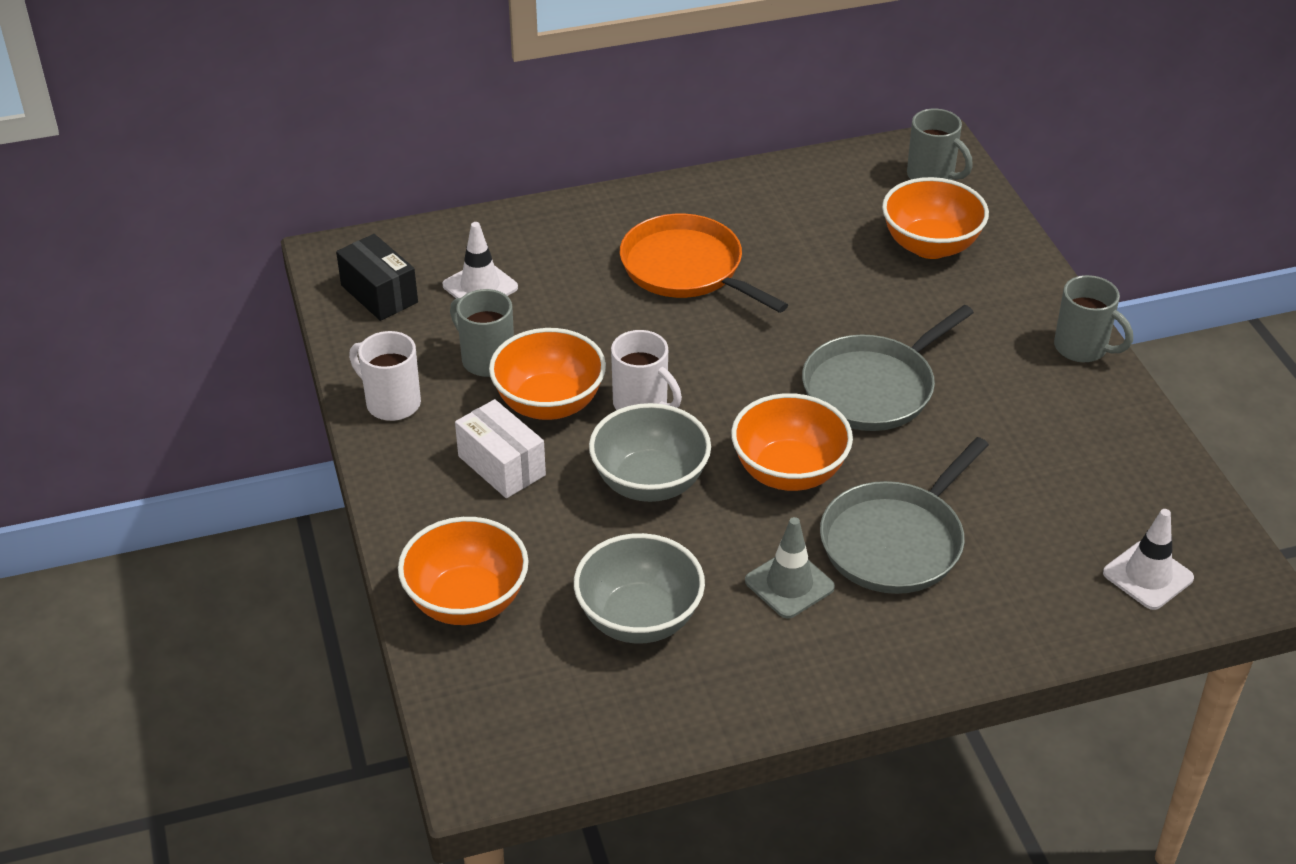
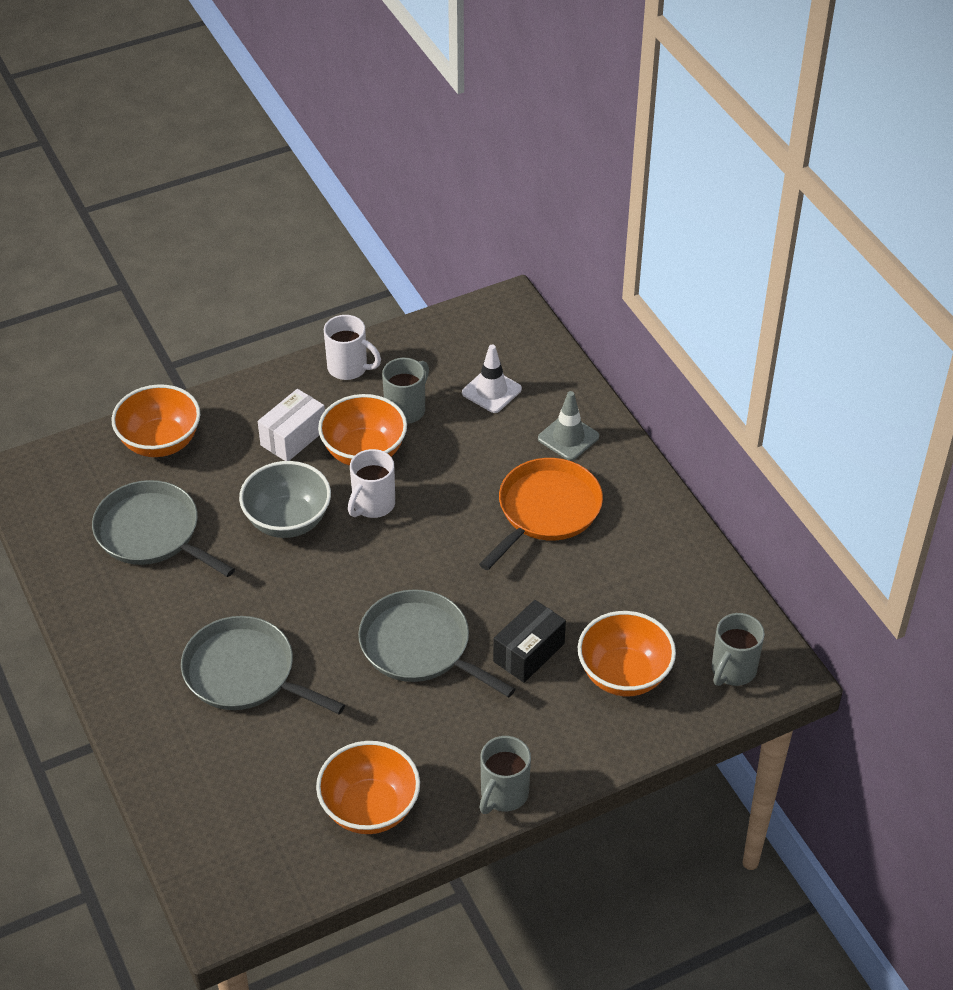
camera: 80 degrees right, 5 degrees up
(379, 294) = (469, 338): black box -> black box (529, 652)
(391, 403) = (349, 368): white mug -> white mug turned 90 degrees clockwise
(639, 619) = (152, 533): grey bowl -> grey pan
(789, 472) = (311, 601): orange bowl -> orange bowl (370, 808)
(789, 584) = (193, 612): grey traffic cone -> grey traffic cone (568, 437)
(1148, 576) = (225, 841): white traffic cone -> none

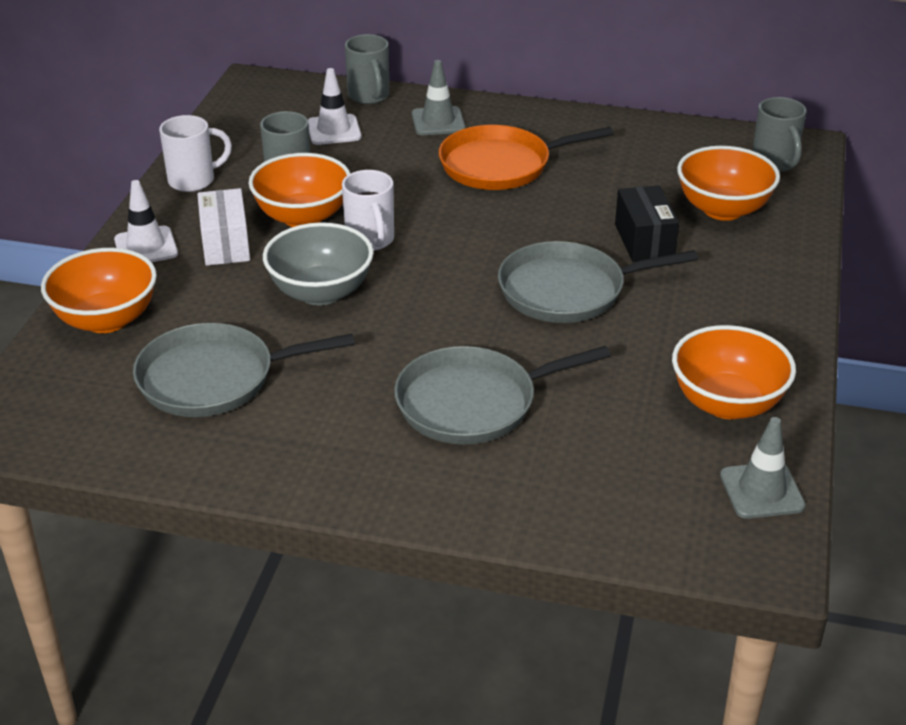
camera: 50 degrees left, 10 degrees down
(251, 402) = (146, 247): none -> white traffic cone
(290, 876) = (761, 491): none -> grey traffic cone
(503, 794) = (788, 323): grey mug -> grey mug (369, 96)
(546, 511) = (501, 165): orange pan -> orange pan turned 90 degrees counterclockwise

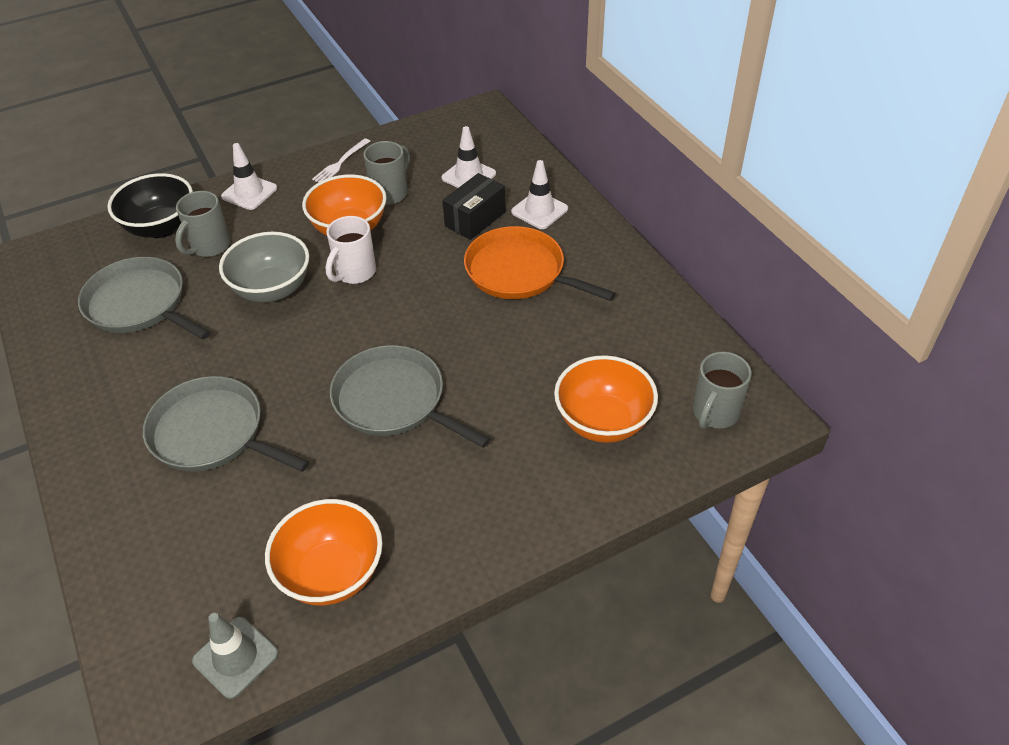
camera: 50 degrees right, 10 degrees up
(106, 319) = (161, 227): orange bowl -> black bowl
(193, 181) = (340, 163): white mug -> white fork
(225, 244) = (285, 219): white box -> none
(369, 96) = (531, 163): grey mug -> grey mug (209, 246)
(438, 121) = (539, 210): grey traffic cone -> white traffic cone
(644, 241) = (505, 403): black box -> black box (475, 219)

